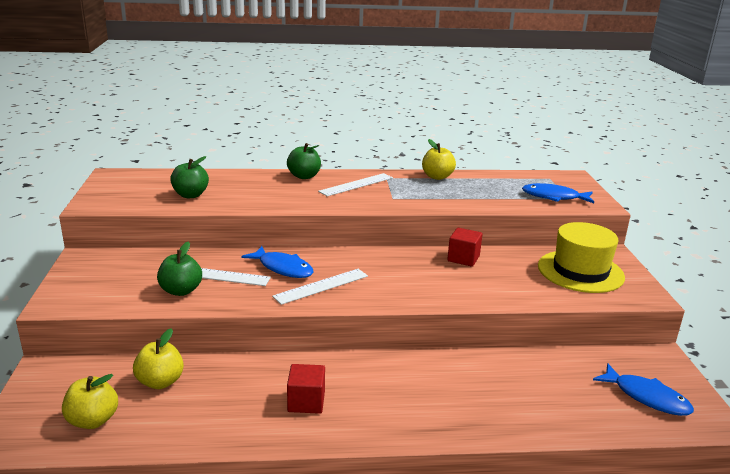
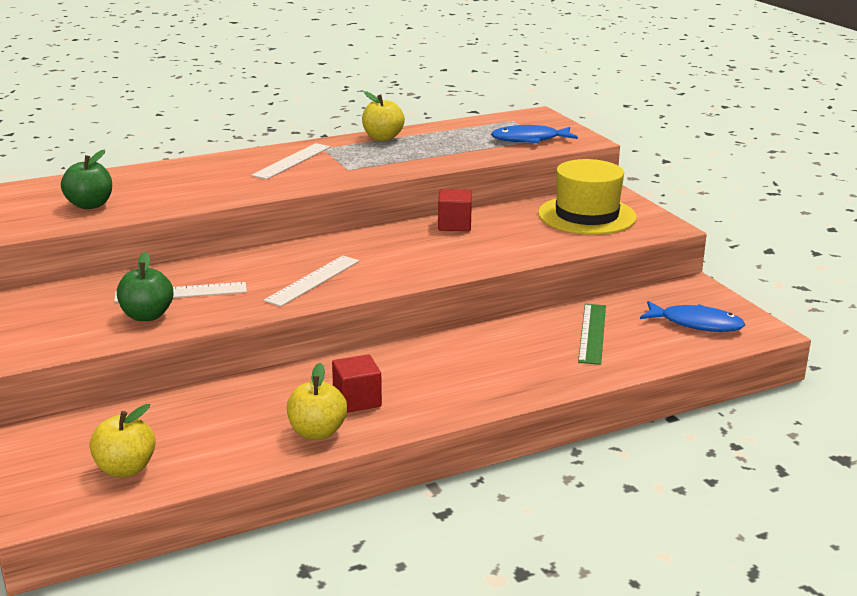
camera: 20 degrees left, 0 degrees up
(160, 382) = (174, 419): yellow apple -> yellow apple (317, 432)
(283, 268) = (252, 271): blue fish -> none
(304, 176) = (218, 162): green apple -> none
(543, 383) = (592, 333): none -> green ruler

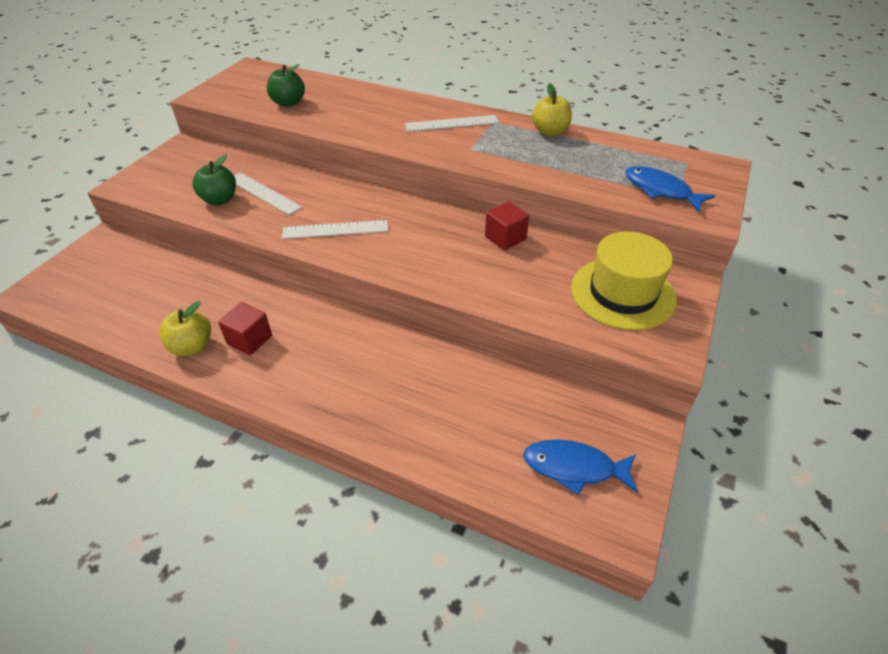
camera: 50 degrees right, 20 degrees up
(125, 469) = (93, 296): yellow apple -> none
(592, 333) = (477, 405): green ruler -> none
(696, 324) = (574, 467): blue fish -> blue fish turned 120 degrees clockwise

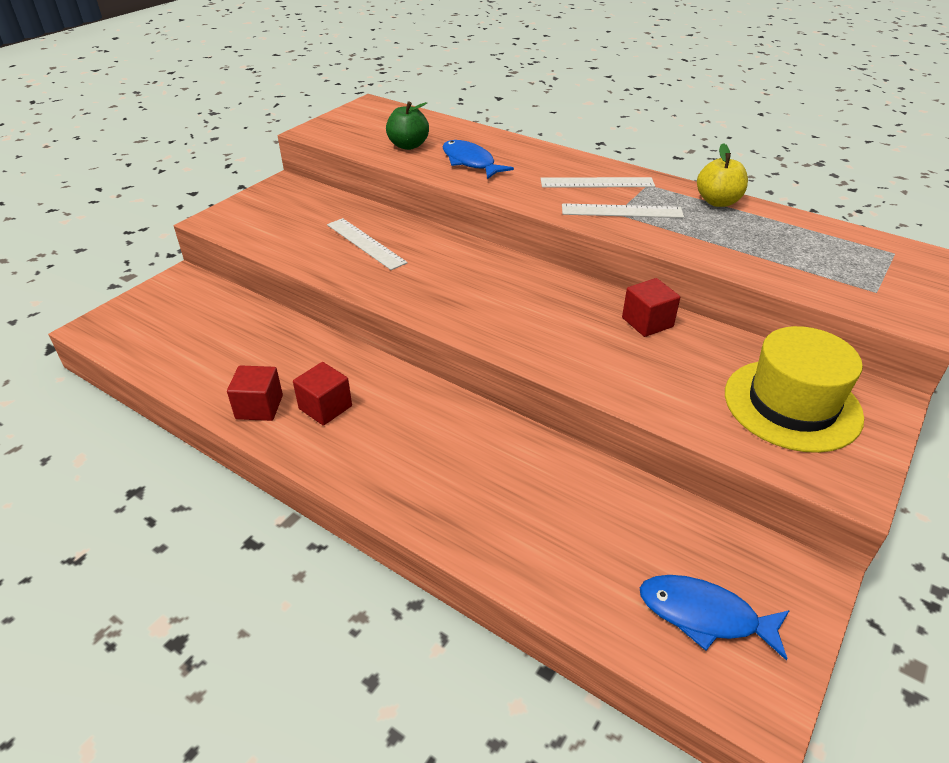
camera: 10 degrees right, 5 degrees down
(192, 346) = (259, 407): yellow apple -> red cube
(220, 200) = (315, 246): green apple -> none
(335, 229) = (442, 291): white ruler -> white ruler (622, 211)
(660, 190) = (855, 282): blue fish -> blue fish (470, 162)

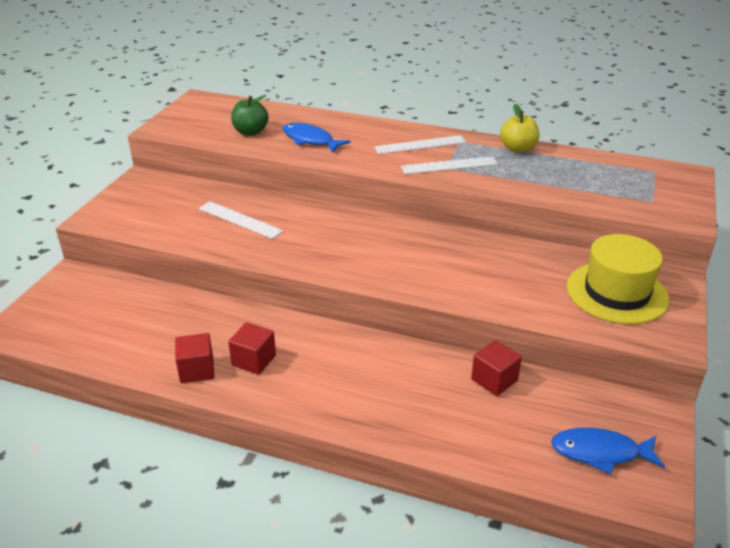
camera: 15 degrees left, 5 degrees down
(647, 322) = (492, 249): red cube -> red cube (494, 380)

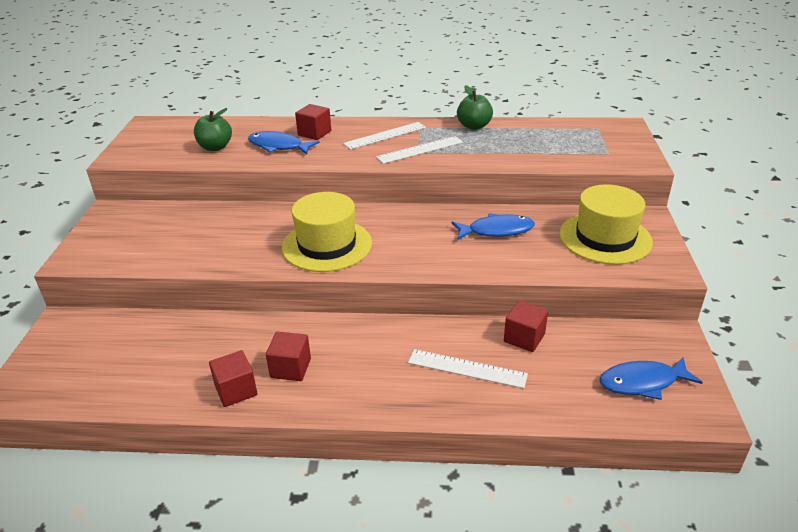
camera: 15 degrees left, 0 degrees up
(240, 220) = (231, 233): white ruler -> white ruler (467, 368)
(325, 247) = (327, 245): none -> yellow hat
(351, 132) = (314, 133): none -> red cube
(502, 264) = (496, 231): none -> blue fish
(518, 149) = (474, 126): yellow apple -> green apple

